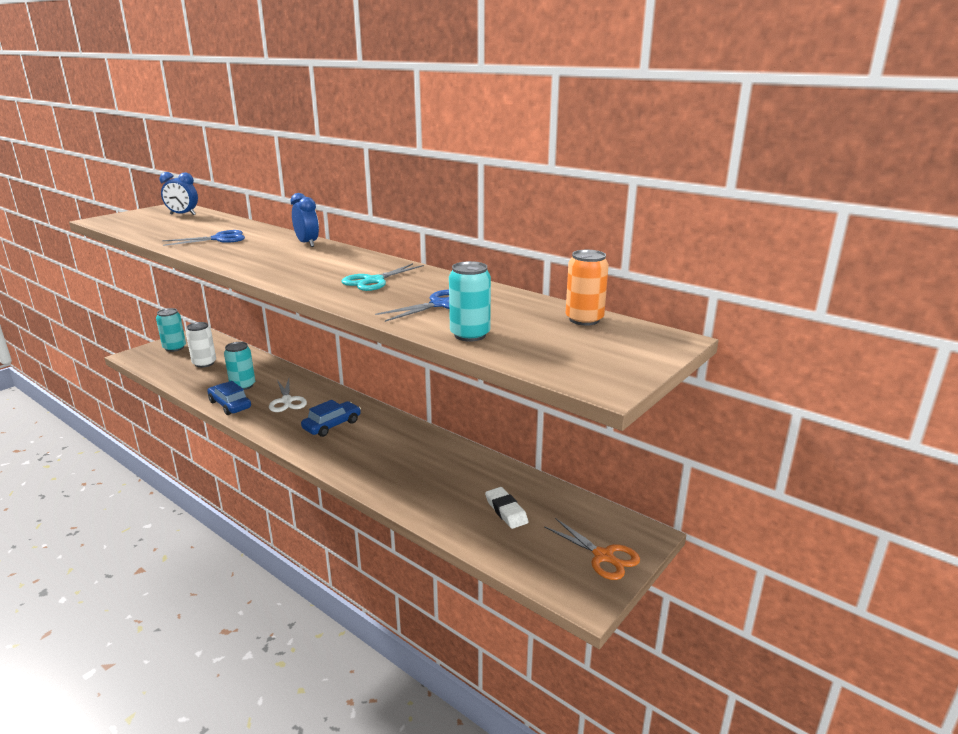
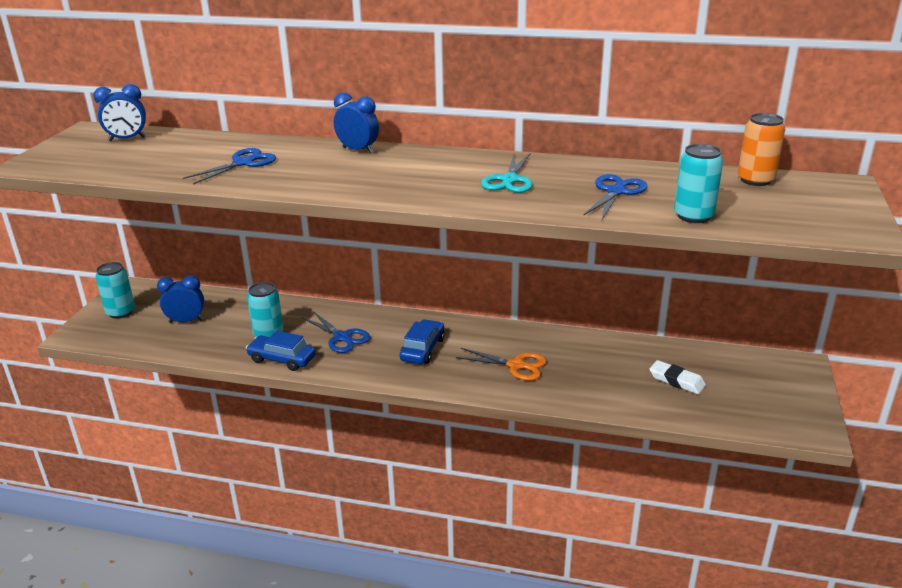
camera: 25 degrees left, 5 degrees up
(204, 363) = (186, 321): white can -> blue clock
(287, 401) = (341, 337): white scissors -> blue scissors
(603, 556) = (790, 393): orange scissors -> orange scissors (516, 365)

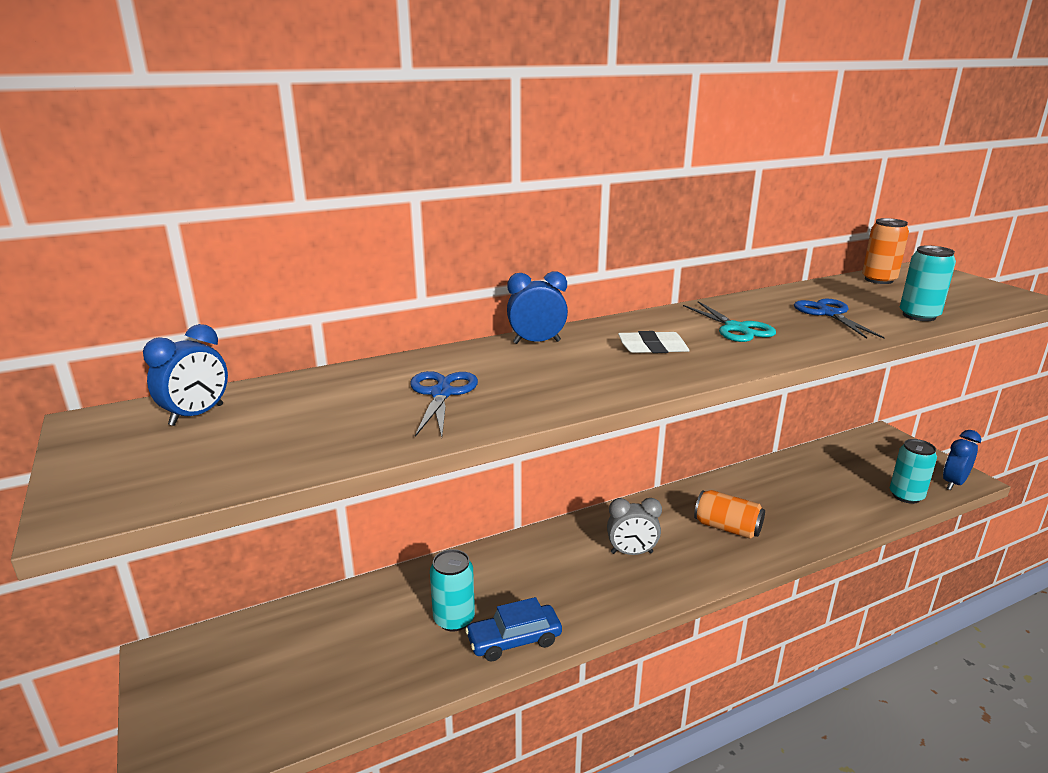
camera: 40 degrees left, 5 degrees down
(120, 312) = (200, 696): turquoise can -> turquoise can (906, 496)
(186, 321) = (322, 658): blue clock -> blue clock (953, 483)
(341, 337) = (538, 581): blue scissors -> none
(423, 349) = (631, 553): blue car -> grey clock
(516, 365) = (727, 528): orange scissors -> orange can
(676, 381) = (843, 482): white eraser -> white eraser (652, 348)

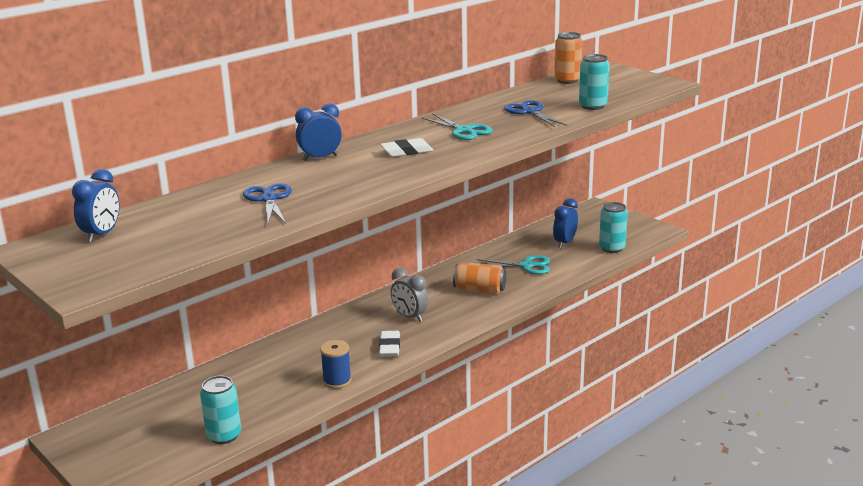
camera: 15 degrees left, 0 degrees up
(454, 619) = (287, 377): turquoise can -> turquoise can (224, 435)
(514, 640) = (337, 381): blue car -> blue spool
(596, 597) = (389, 347): none -> white eraser
(631, 553) = (410, 317): grey clock -> grey clock turned 60 degrees clockwise
(791, 503) = (526, 266): none -> turquoise scissors
(953, 483) = (647, 234): blue clock -> blue clock (564, 243)

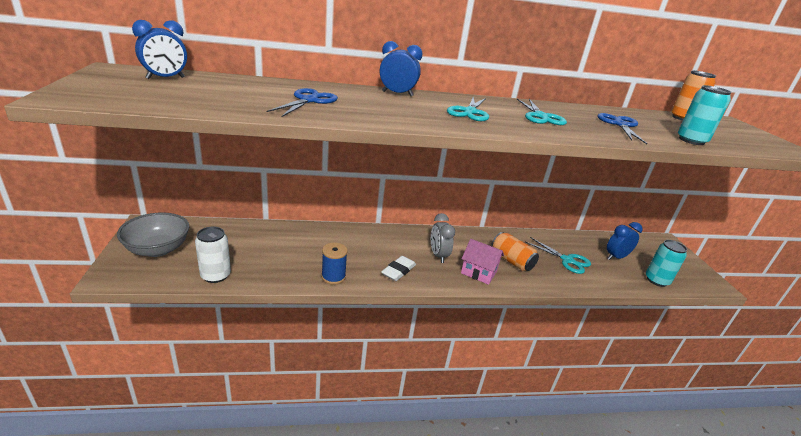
camera: 30 degrees right, 5 degrees up
(125, 447) = (158, 249): none -> grey bowl
(224, 435) = (215, 275): turquoise can -> white can
(407, 151) = (469, 112): white eraser -> turquoise scissors
(461, 313) = (479, 272): none -> pink house

